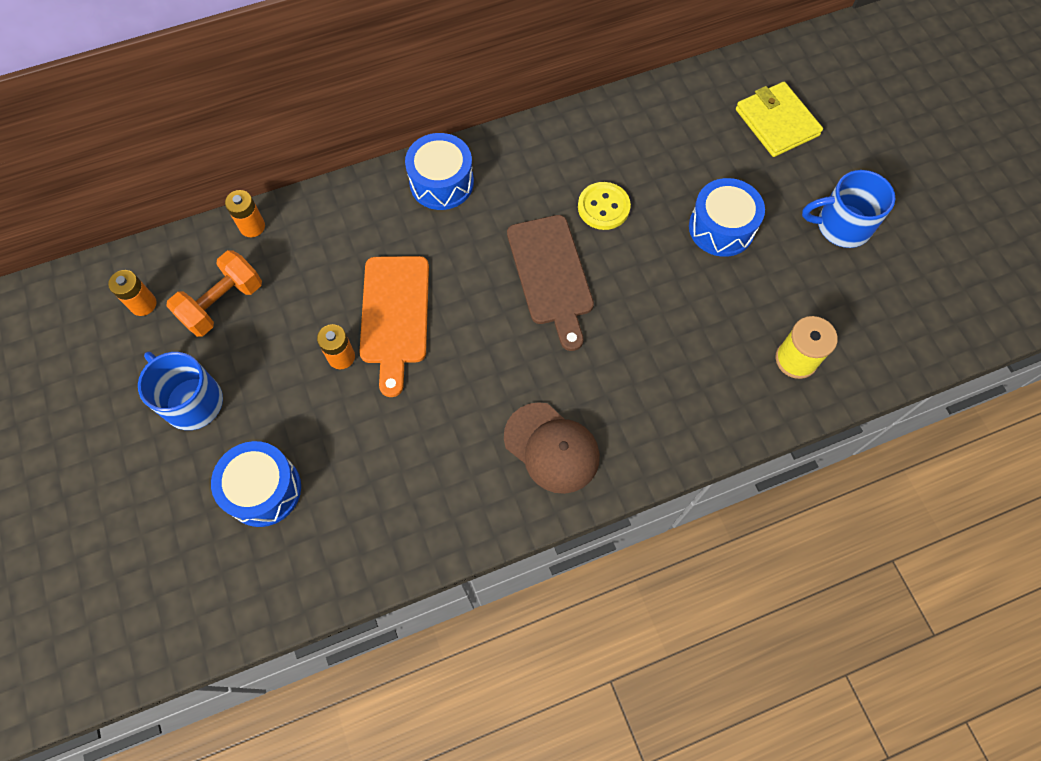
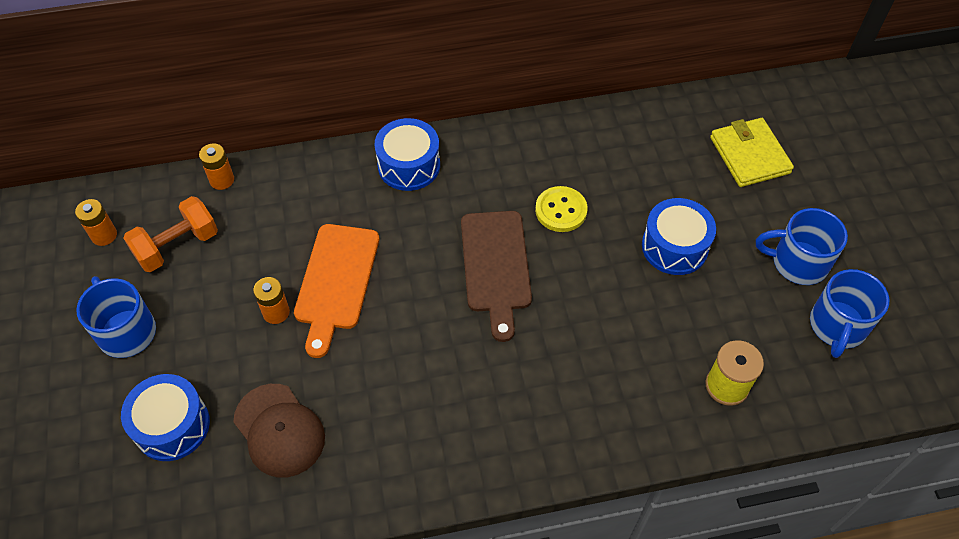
camera: 10 degrees right, 10 degrees down
(551, 448) = (461, 432): brown cap -> brown cap (279, 430)
(889, 284) = (837, 326): none -> blue mug

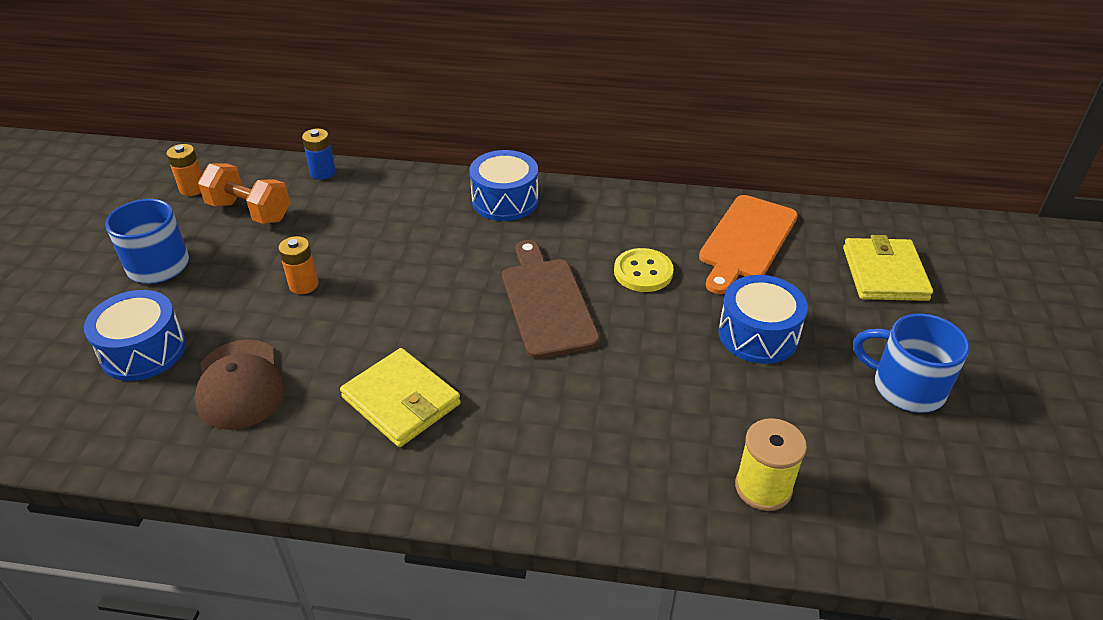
camera: 20 degrees right, 15 degrees down
(177, 246) = (249, 211): orange dumbbell -> orange dumbbell turned 45 degrees clockwise
(222, 180) = (323, 173): orange battery -> blue battery
(336, 282) = (377, 275): orange cutting board -> orange cutting board (746, 241)
(423, 401) = (401, 401): none -> yellow wallet
(495, 266) = (547, 303): brown cutting board -> brown cutting board turned 150 degrees clockwise
(837, 326) = (935, 466): blue mug -> none

